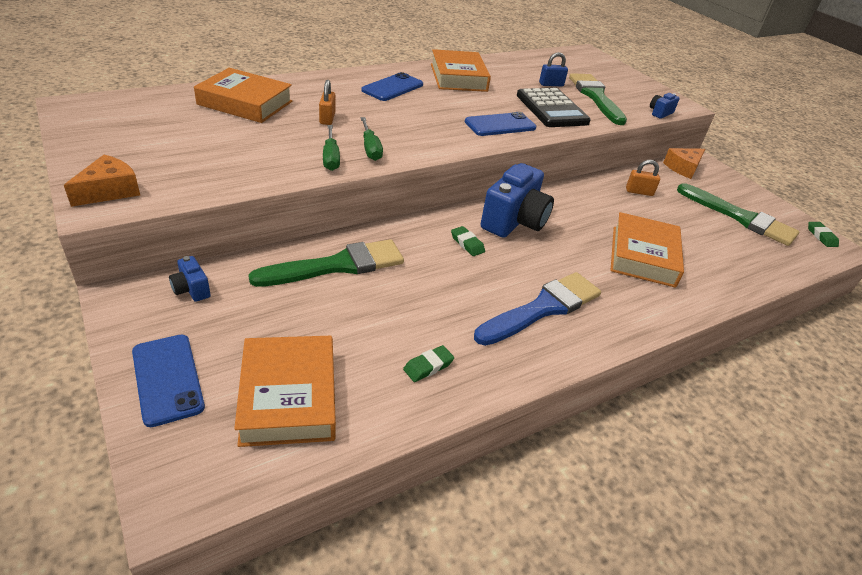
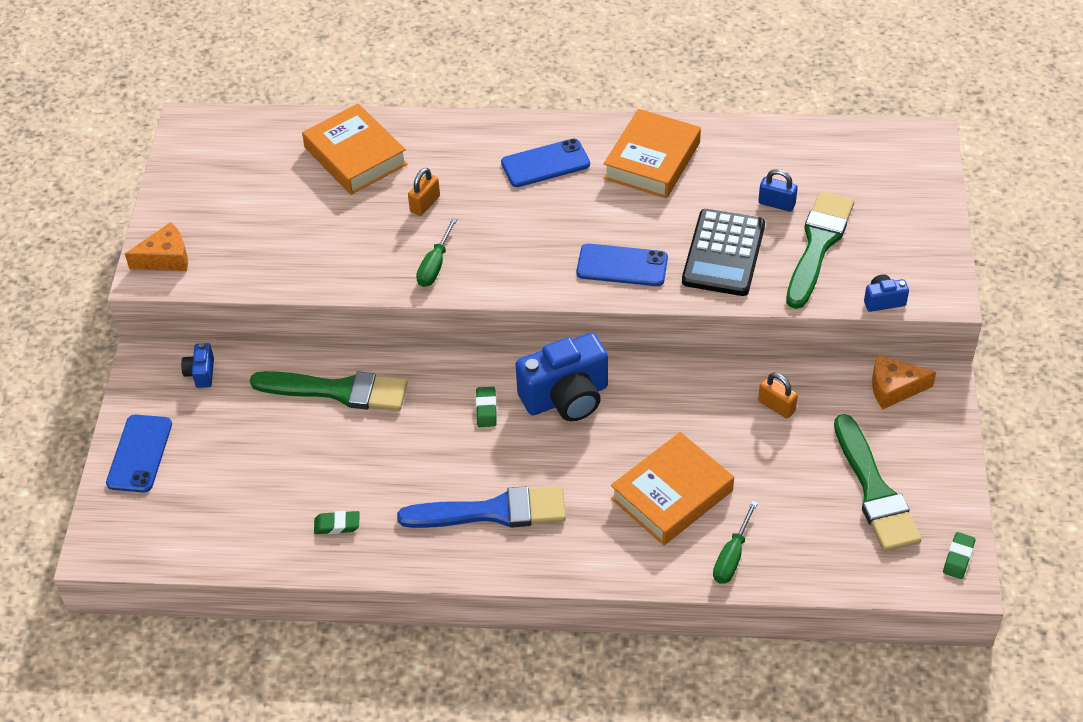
camera: 40 degrees right, 10 degrees up
(288, 396) = (213, 505): orange book -> none
(331, 158) = (384, 268): green screwdriver -> green screwdriver (732, 556)

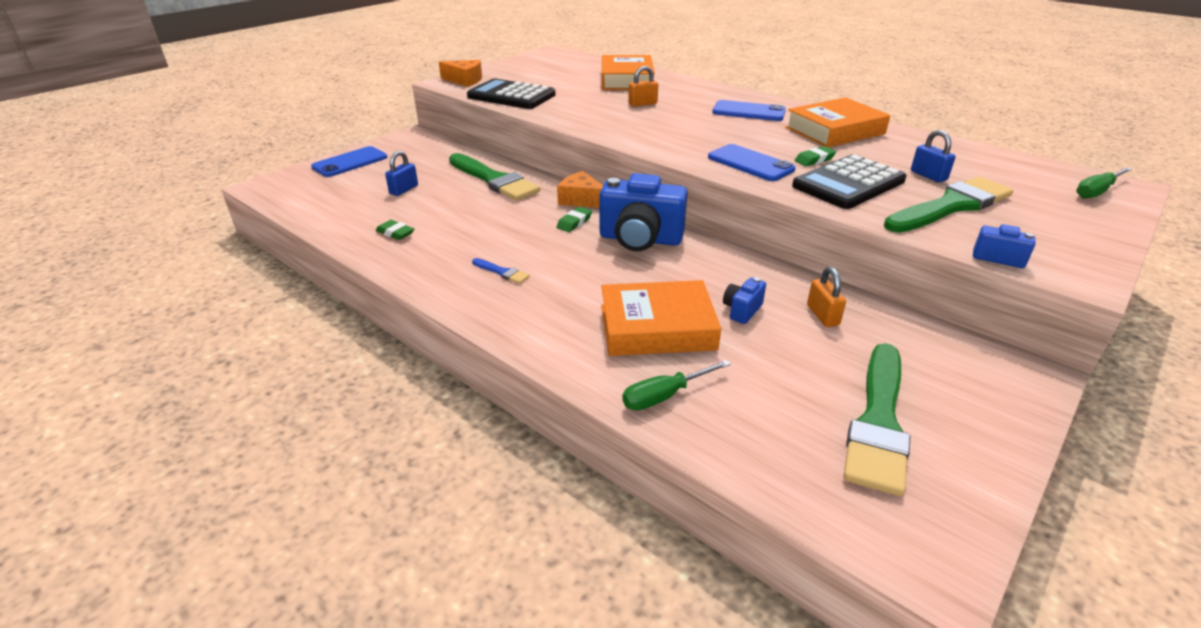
camera: 35 degrees right, 15 degrees down
(201, 373) = (433, 147): blue camera -> blue camera (742, 310)
(262, 461) = (404, 190): none -> blue padlock
(264, 264) = (511, 96): none -> black calculator
(435, 265) = (612, 124): green screwdriver -> green screwdriver (1096, 192)
(492, 512) = (502, 272): blue brush -> blue brush, size x0.42
(894, 388) = (969, 354): orange cheese -> orange cheese (581, 200)
(958, 558) = (948, 542): green eraser -> green eraser (814, 160)

